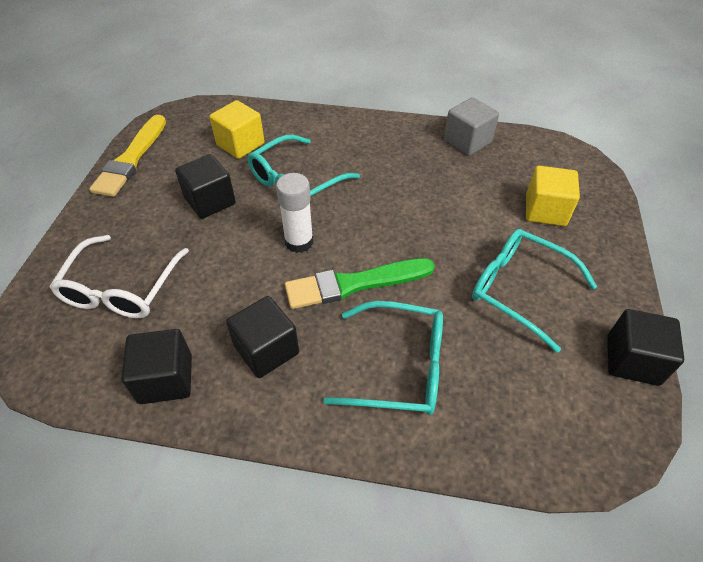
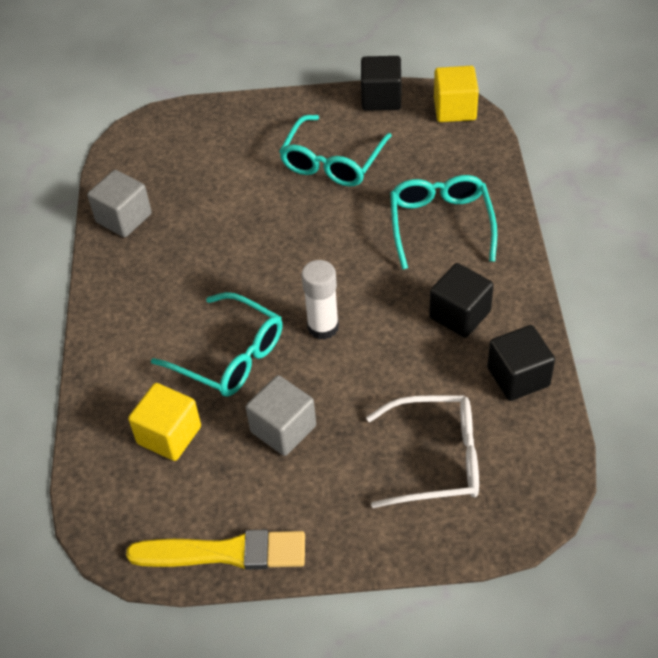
camera: 100 degrees left, 0 degrees up
(210, 201) = (283, 429): black cube -> grey cube
(354, 284) = (363, 271): green brush -> none
(545, 211) = (225, 151): yellow cube -> yellow cube (455, 109)

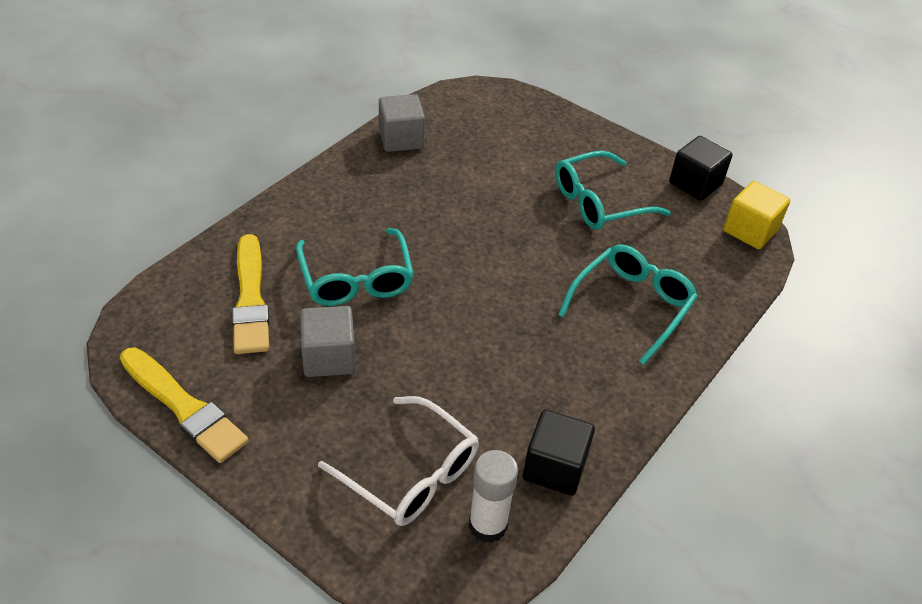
camera: 35 degrees right, 5 degrees down
(169, 435) = (250, 299): yellow cube -> yellow brush
(323, 327) = (446, 310): white glue stick -> white glue stick (487, 525)
(460, 315) = (564, 383): black cube -> none

